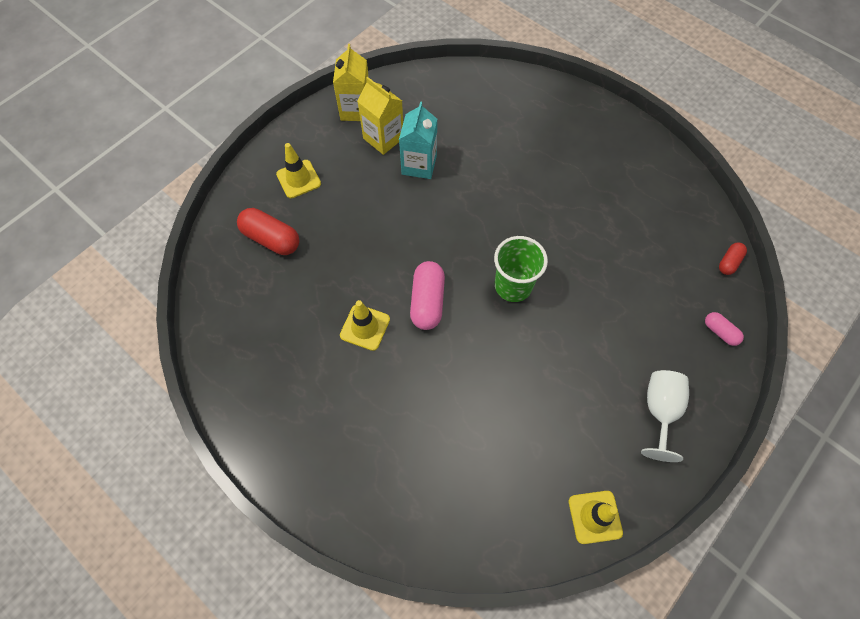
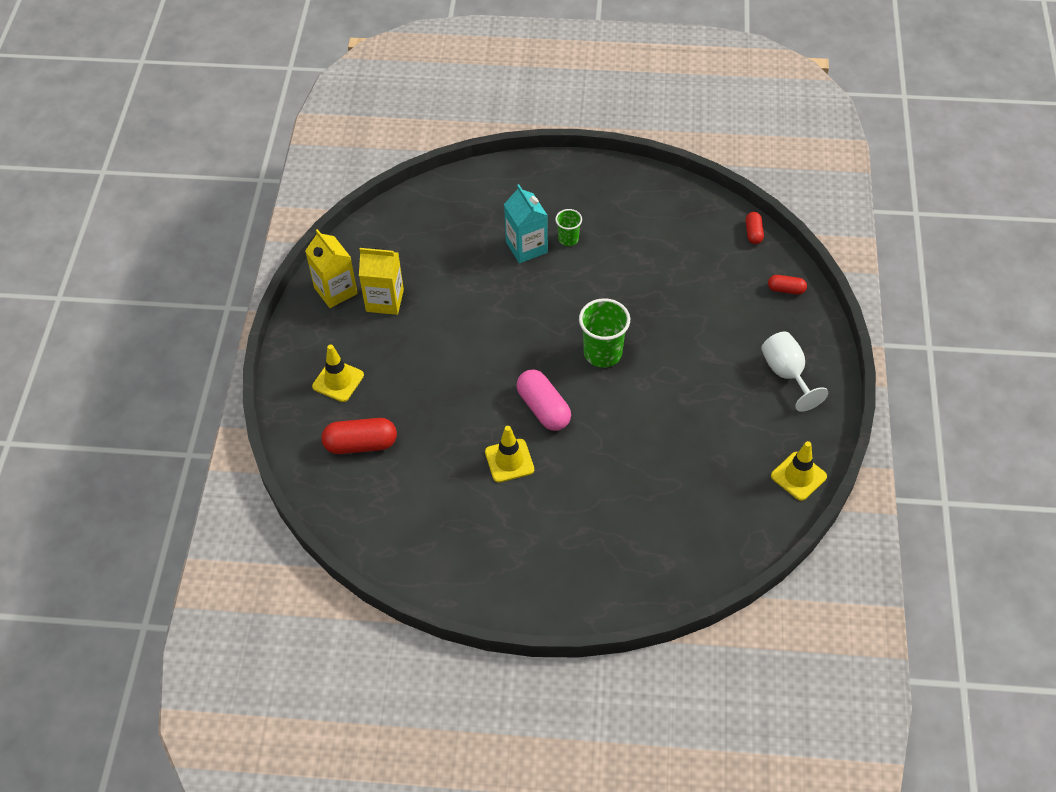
camera: 35 degrees left, 10 degrees down
(419, 165) = (438, 304): turquoise carton -> turquoise carton (526, 247)
(563, 173) = (568, 239): none -> green cup
(720, 332) = (786, 289): pink capsule -> red capsule

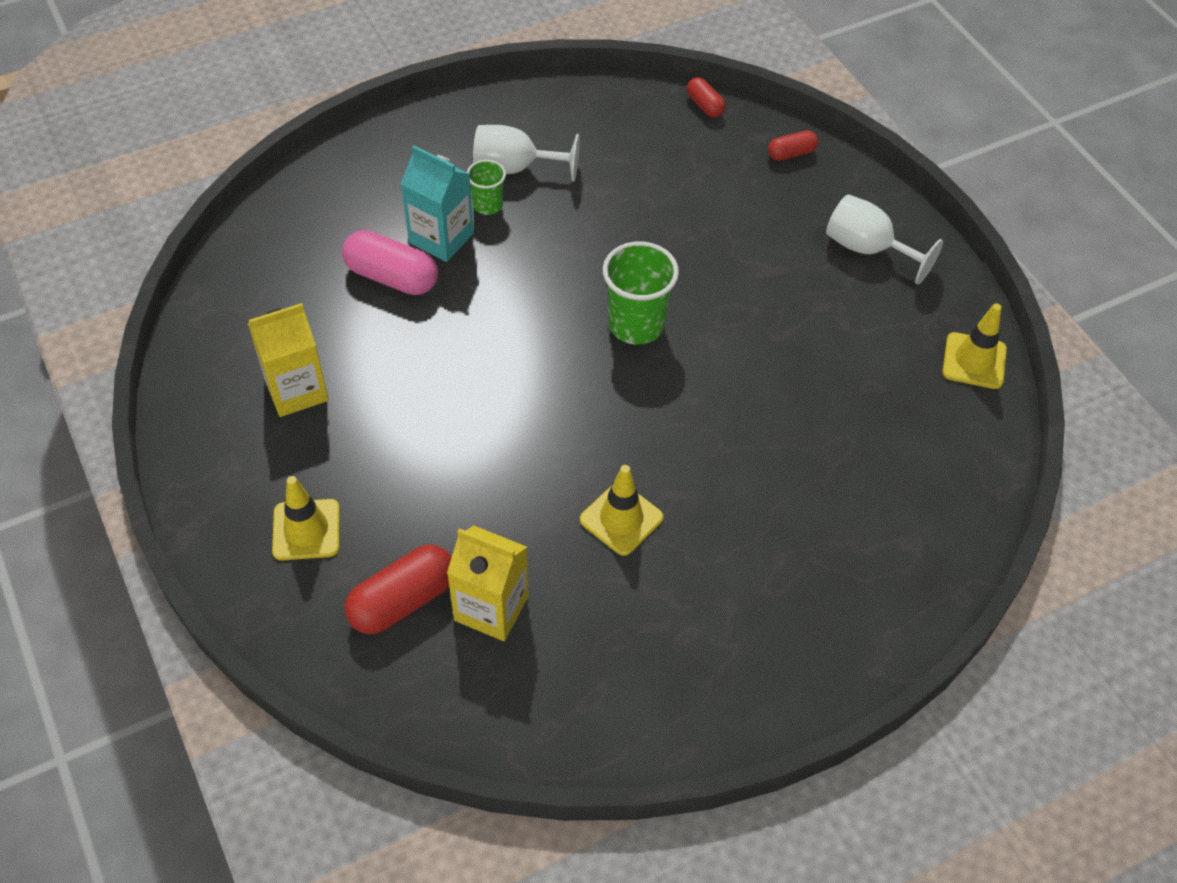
camera: 35 degrees left, 0 degrees up
(335, 290) = (215, 409): yellow carton -> yellow carton (491, 608)
(543, 408) = (614, 429): pink capsule -> pink capsule (392, 277)
(601, 222) = (514, 168): none -> white goblet

